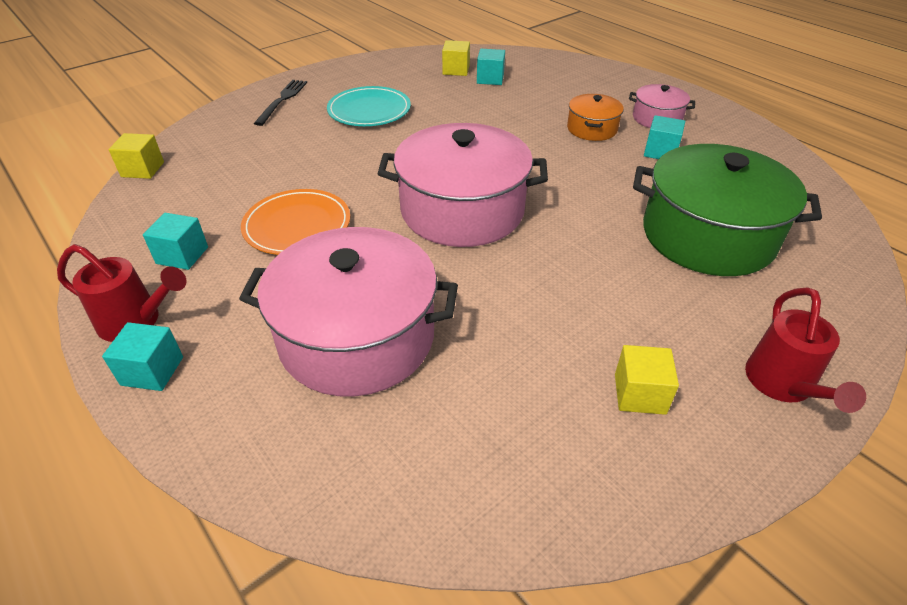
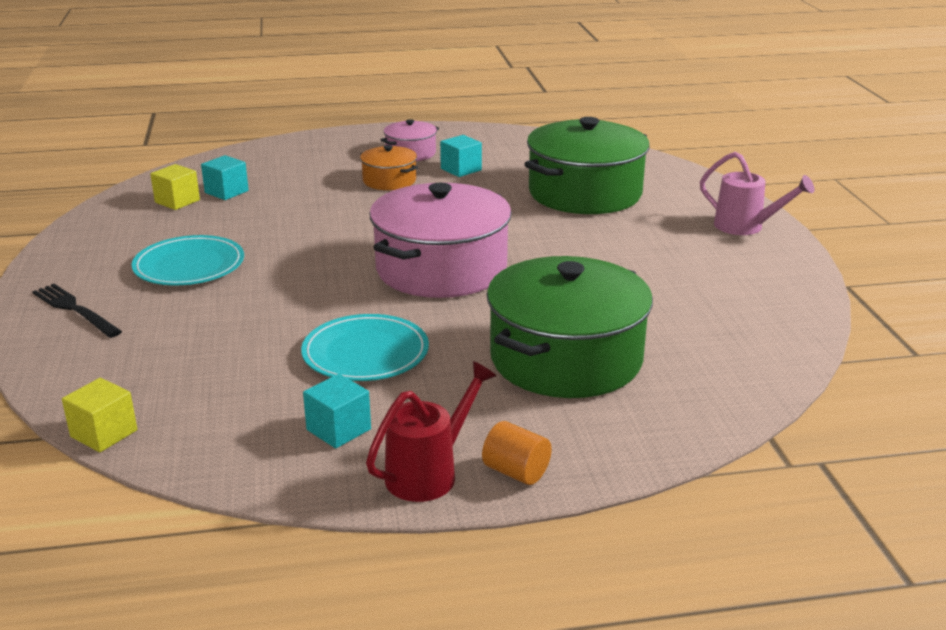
camera: 60 degrees left, 15 degrees down
(152, 371) = (516, 472): turquoise cube -> orange cylinder
(297, 226) = (365, 353): orange plate -> turquoise plate
(357, 337) = (566, 358): pink pot -> green pot
(639, 394) = (718, 270): yellow cube -> none
(782, 385) = (745, 227): red watering can -> pink watering can

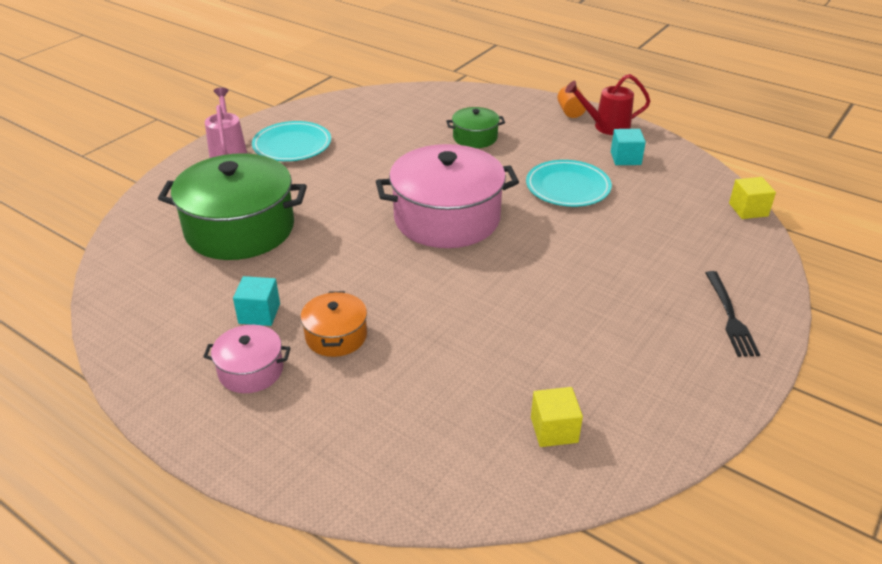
camera: 135 degrees left, 10 degrees up
(189, 266) = (613, 318): turquoise plate -> turquoise plate (292, 145)
(226, 192) = (492, 416): turquoise cube -> none
(566, 358) = (475, 137): green pot -> green pot, size x0.48

